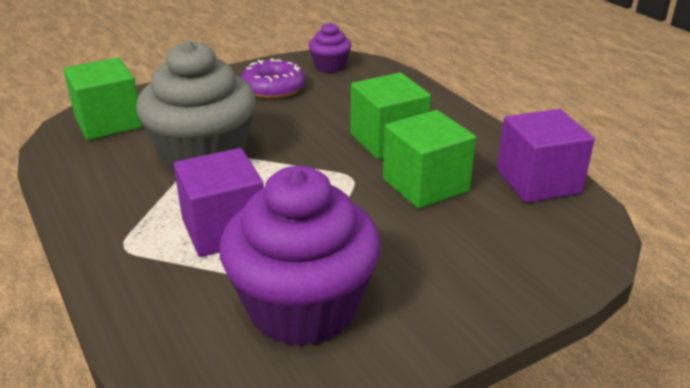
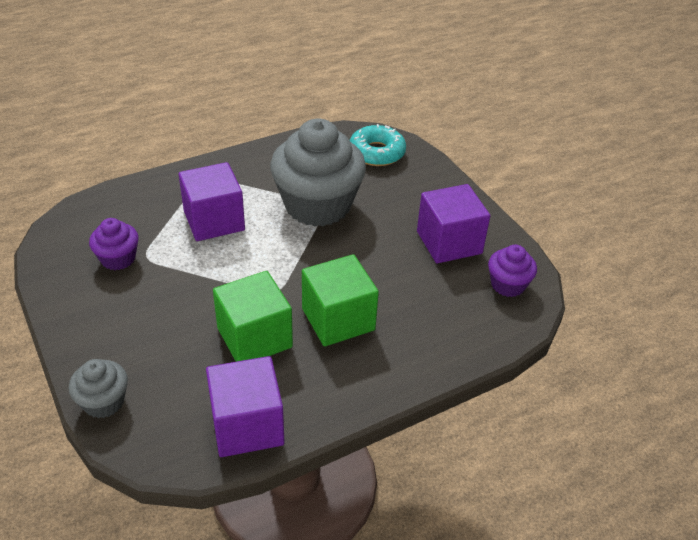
camera: 90 degrees right, 10 degrees up
(108, 122) = (376, 153): green cube -> turquoise donut
(273, 88) = (449, 242): purple donut -> purple cube
(303, 308) = (118, 259): purple cupcake -> purple cupcake, size x0.47
(554, 278) = (104, 402): none -> grey cupcake

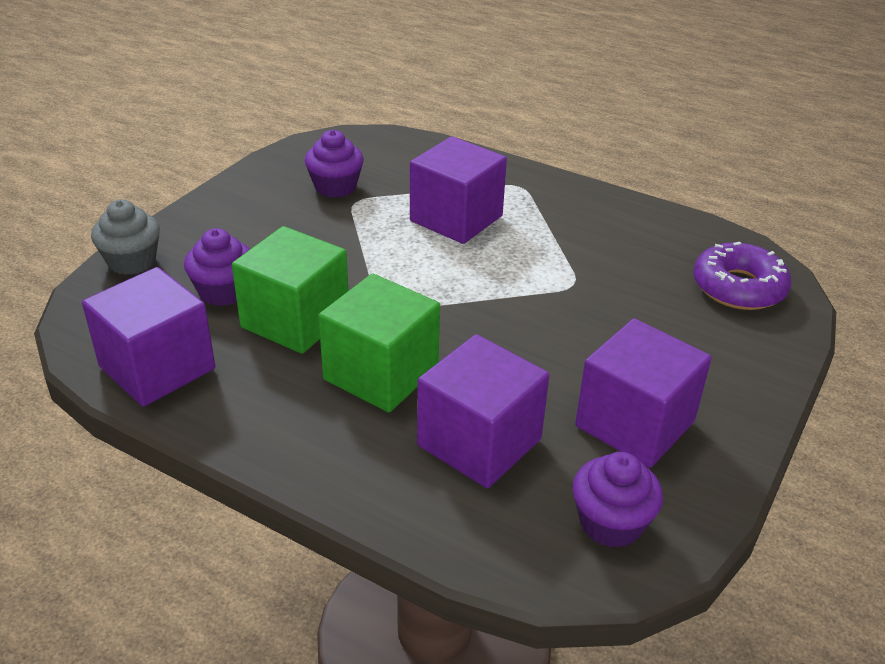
camera: 60 degrees right, 5 degrees down
(190, 362) = (223, 291): none -> purple cupcake
(317, 205) = (570, 279): grey cupcake -> none
(376, 153) = (738, 287): turquoise donut -> purple donut
(423, 304) = (479, 442): none -> purple cube

